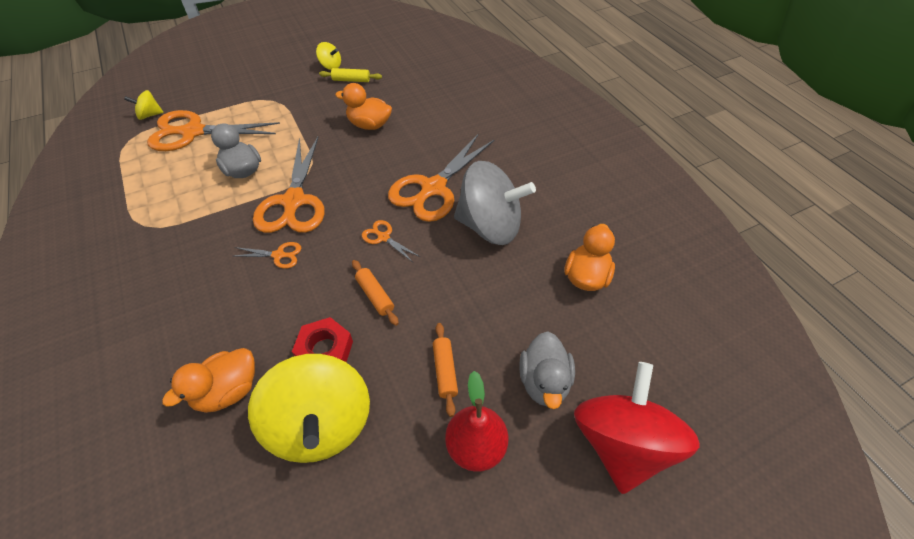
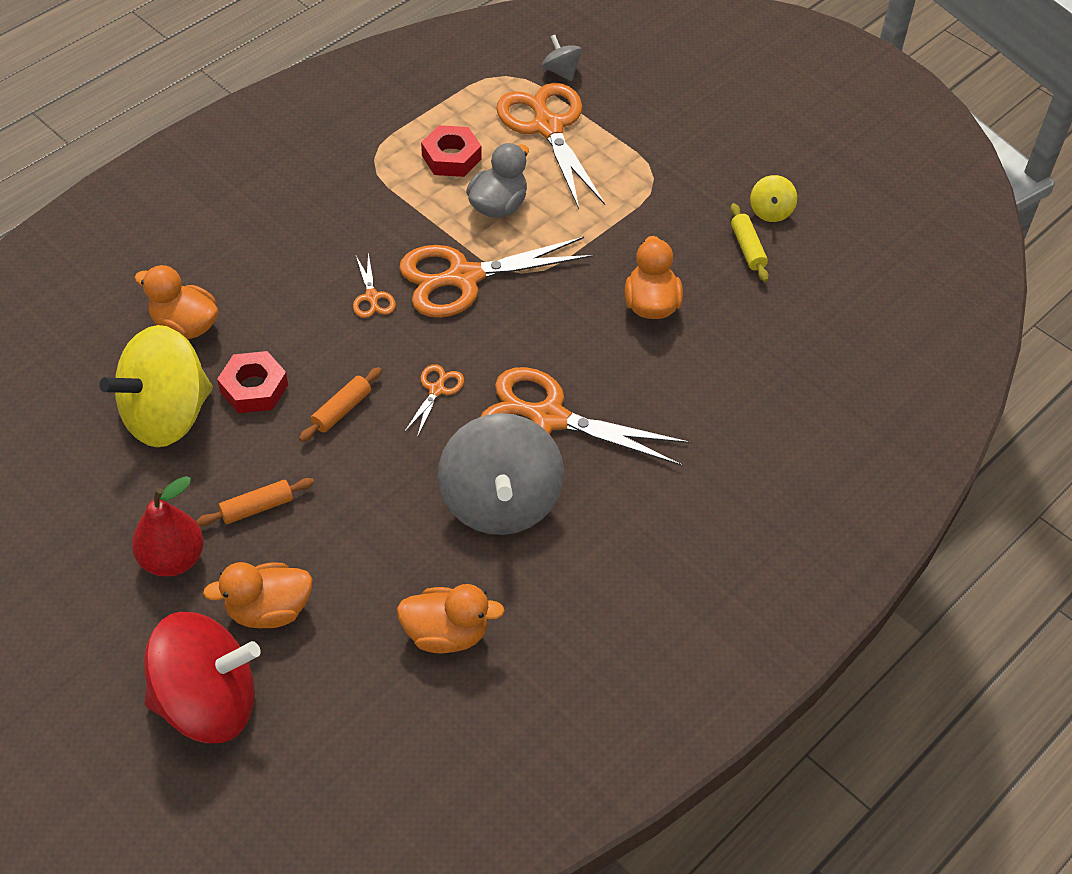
camera: 70 degrees right, 0 degrees up
(150, 115) = (561, 71): yellow spinning top -> grey spinning top
(179, 183) = (451, 157): none -> red nut
(544, 381) = (268, 610): grey duck -> orange duck

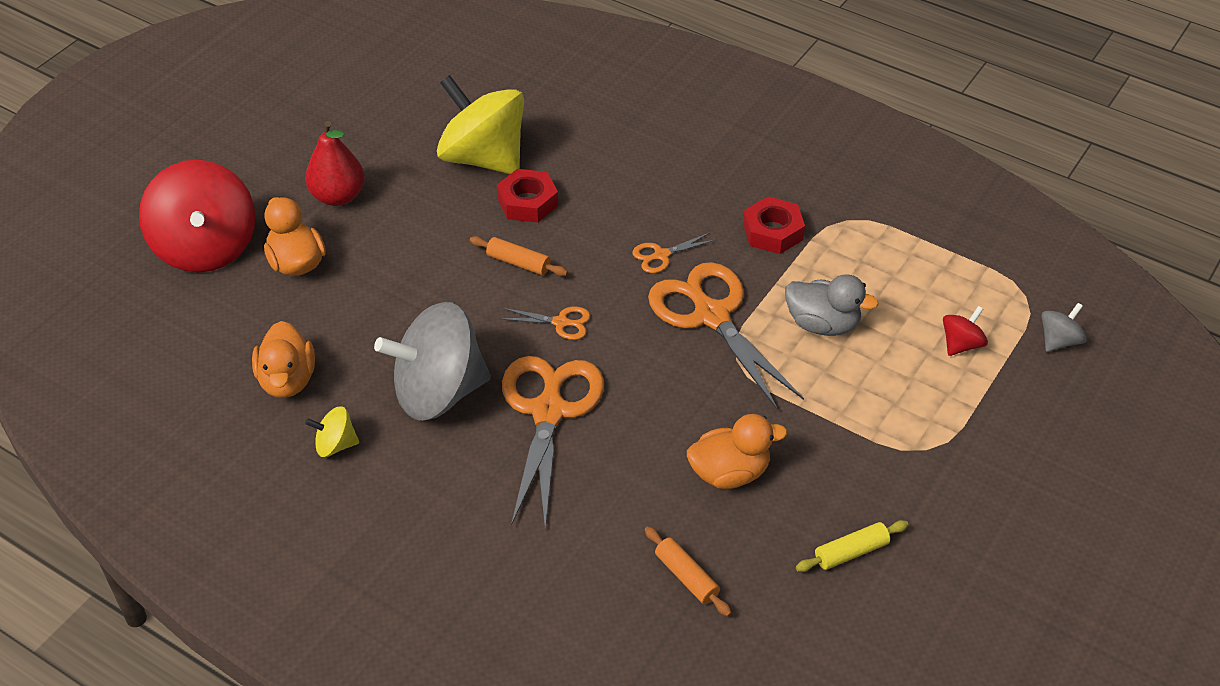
camera: 80 degrees right, 5 degrees down
(185, 326) = (585, 145): orange duck -> none
(257, 508) = (399, 233): orange rolling pin -> orange rolling pin (686, 577)
(451, 157) = (876, 275): red nut -> red nut (773, 232)
(548, 127) = (961, 344): orange scissors -> red spinning top
(770, 211) = (922, 569): yellow spinning top -> yellow spinning top (335, 445)

